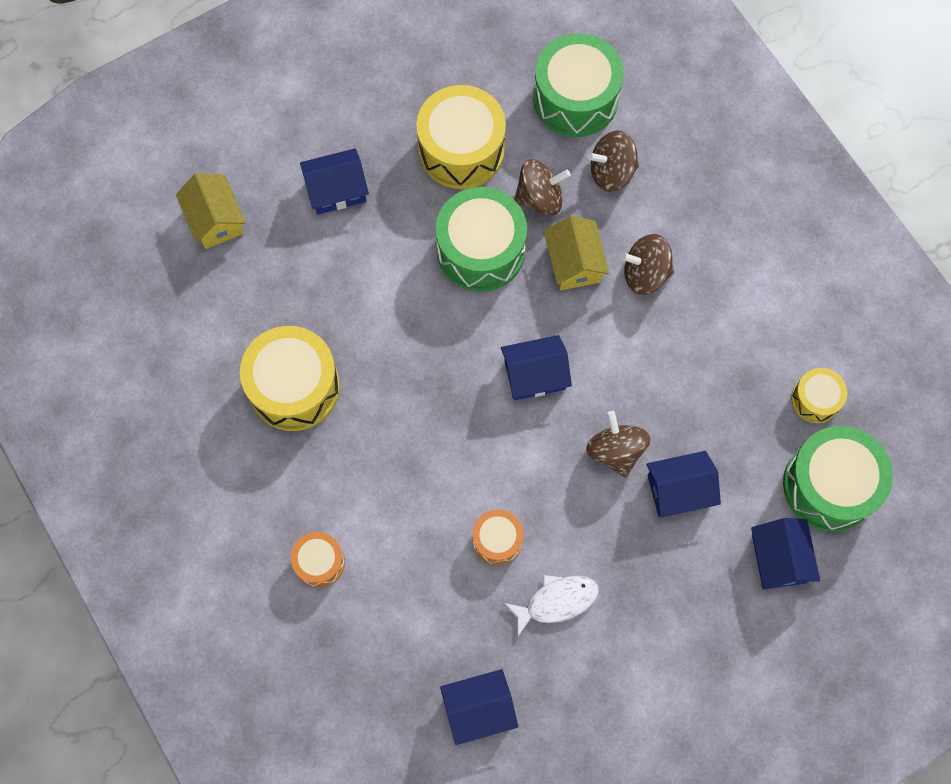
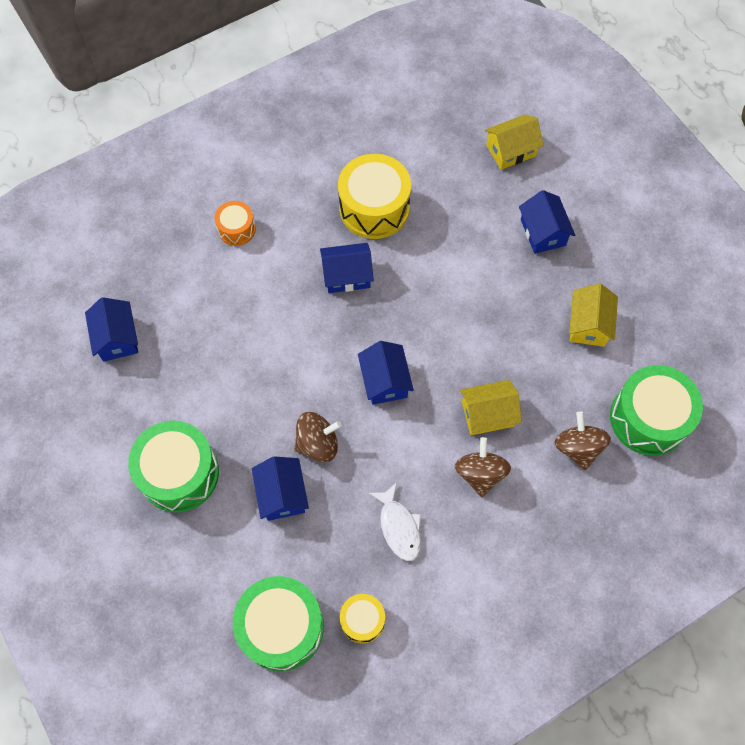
camera: 90 degrees right, 5 degrees down
(461, 149) = (588, 324): yellow drum -> yellow house
(481, 250) = (495, 340): green drum -> green drum (179, 473)
(497, 540) = (246, 351): orange drum -> none
(540, 198) = (547, 387): brown spinning top -> none
(556, 601) = (194, 395): white fish -> white fish (399, 527)
(779, 559) = (217, 577): blue house -> blue house (347, 275)

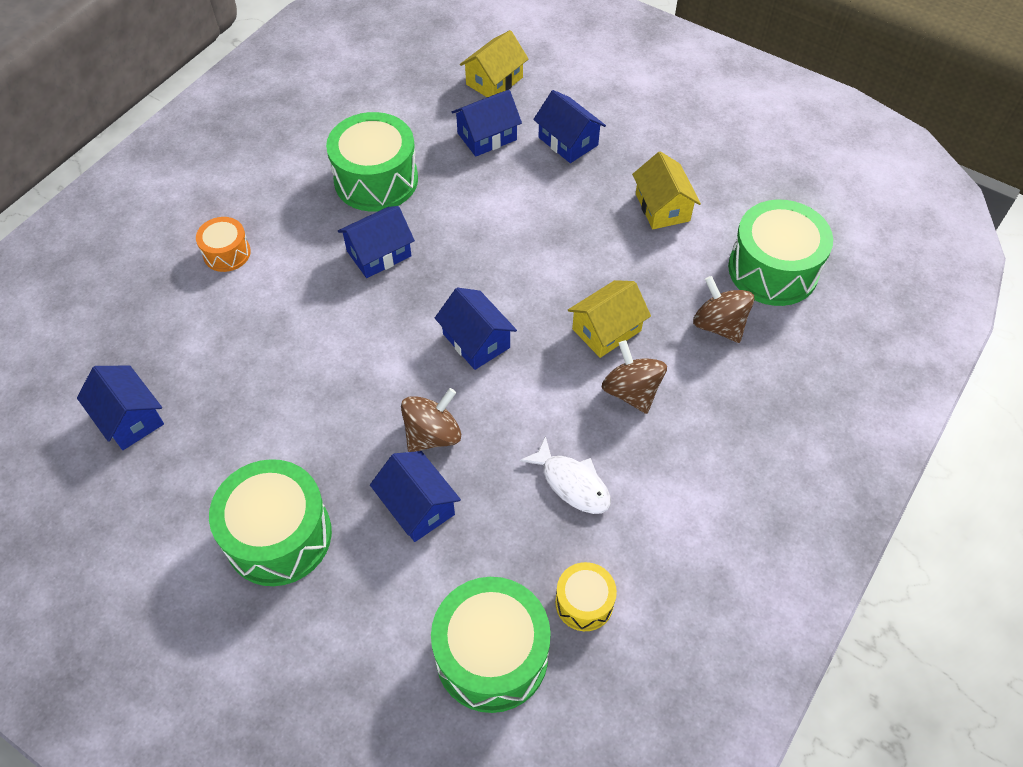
camera: 25 degrees left, 10 degrees down
(374, 208) = (376, 180): yellow drum -> green drum
(479, 202) = (487, 136): none -> blue house

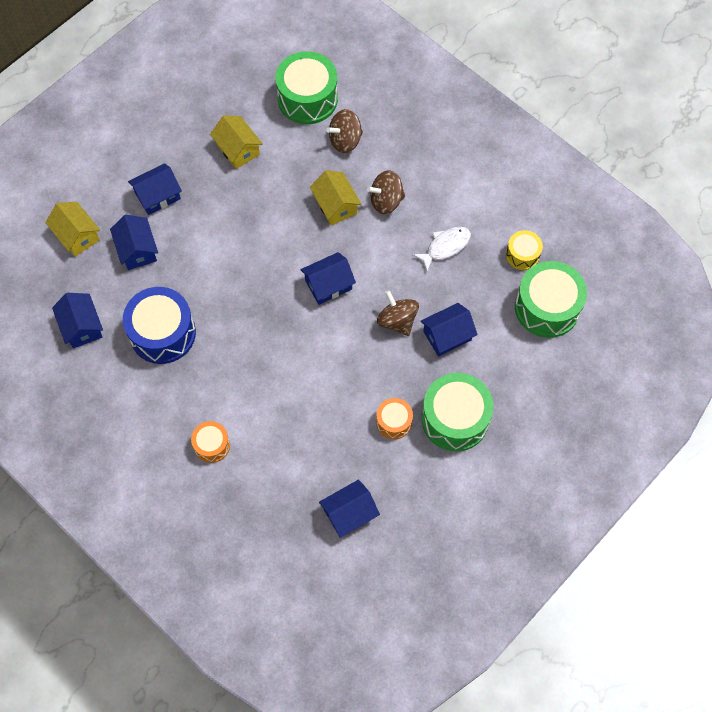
camera: 80 degrees left, 10 degrees up
(269, 453) = (394, 422): none -> orange drum
(376, 180) = (163, 333): green drum -> blue drum
(379, 254) = (237, 338): blue house -> blue house (82, 327)
(662, 207) = (238, 149): yellow house -> yellow house turned 60 degrees clockwise

